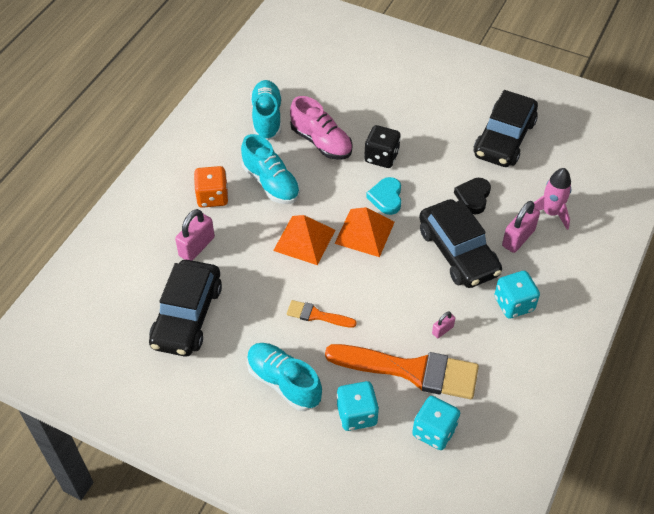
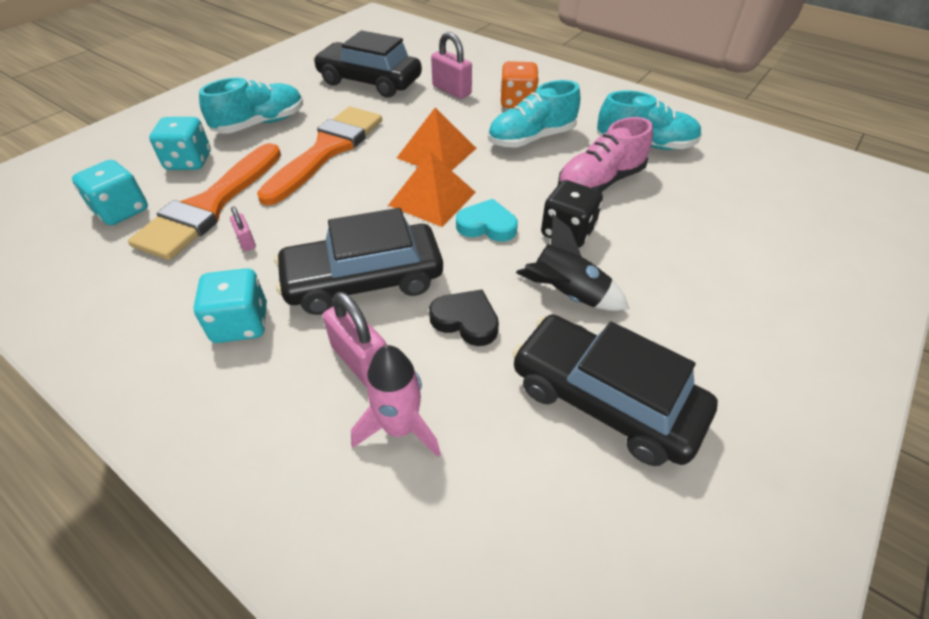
camera: 100 degrees right, 5 degrees down
(317, 315) = (327, 150): orange brush -> orange brush, size x2.10
(437, 155) = (567, 294): none -> black rocket

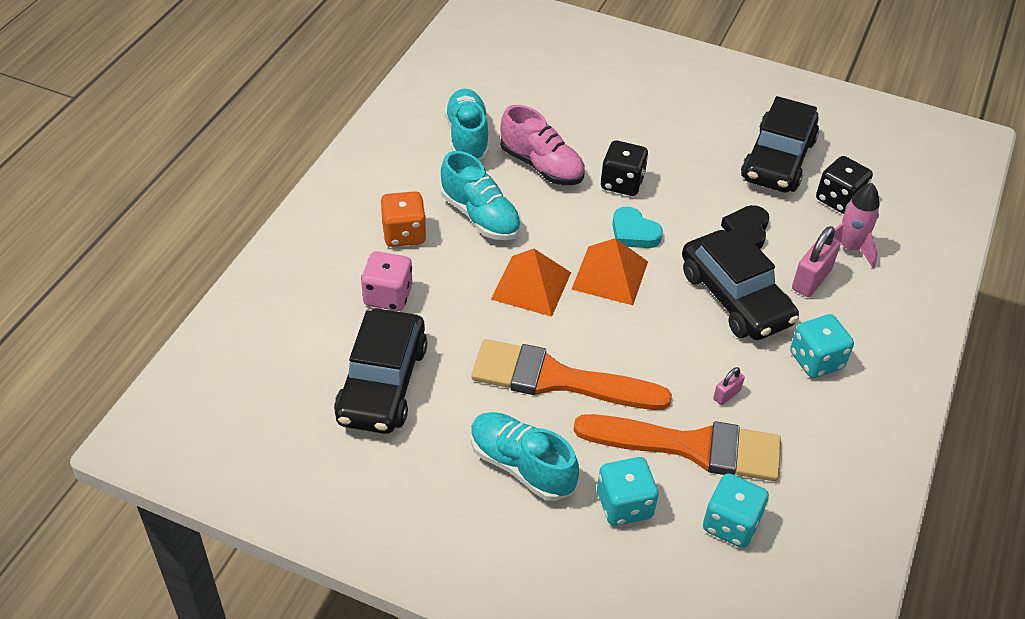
camera: 105 degrees left, 0 degrees up
(451, 90) = (388, 296): pink padlock -> pink dice
(487, 225) = (634, 232): turquoise heart -> turquoise heart turned 45 degrees counterclockwise
(504, 453) = (839, 200): none -> black dice
(567, 294) = (694, 180): black rocket -> none

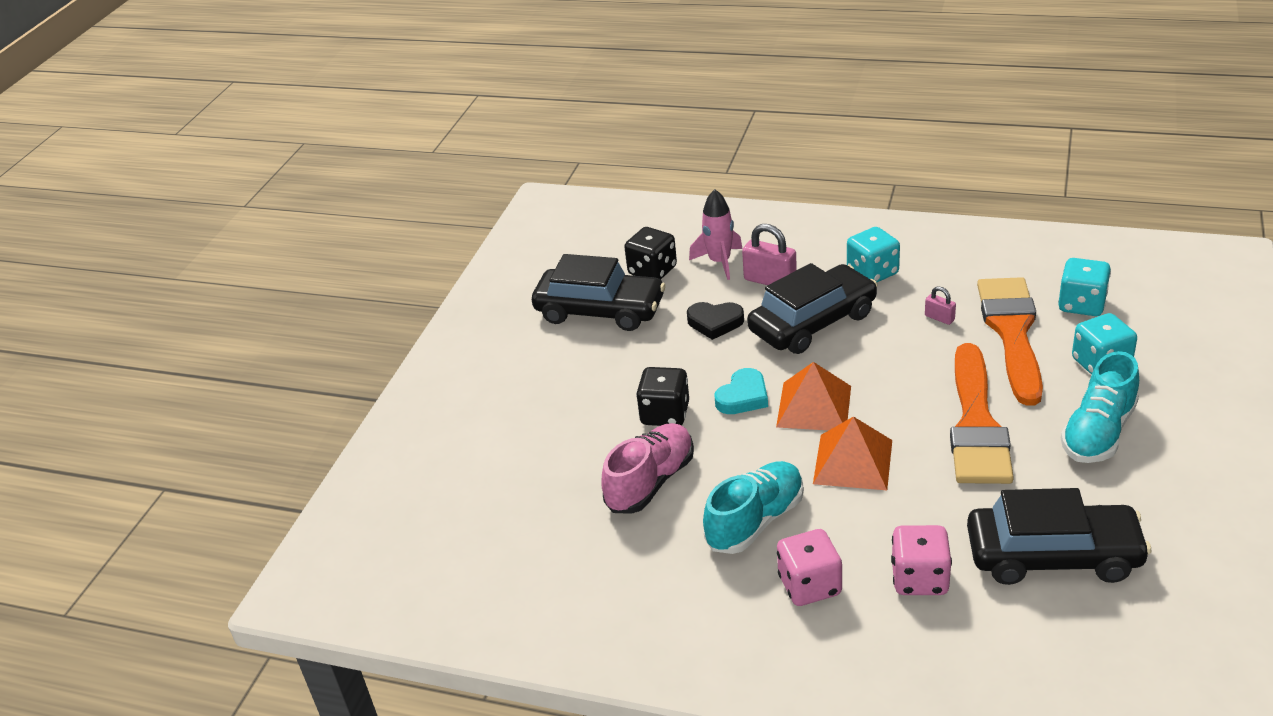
camera: 90 degrees left, 10 degrees down
(404, 234) = (809, 585): orange dice -> pink dice
(467, 137) = (610, 558): turquoise shoe -> none

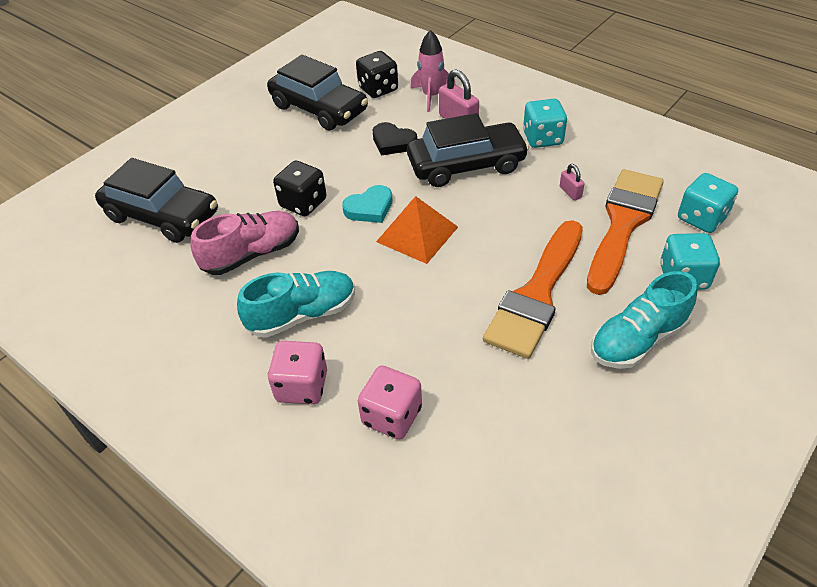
camera: 20 degrees right, 10 degrees up
(853, 462) = (413, 292): orange pyramid -> none
(1053, 555) = (519, 440): black car -> black car (162, 216)

